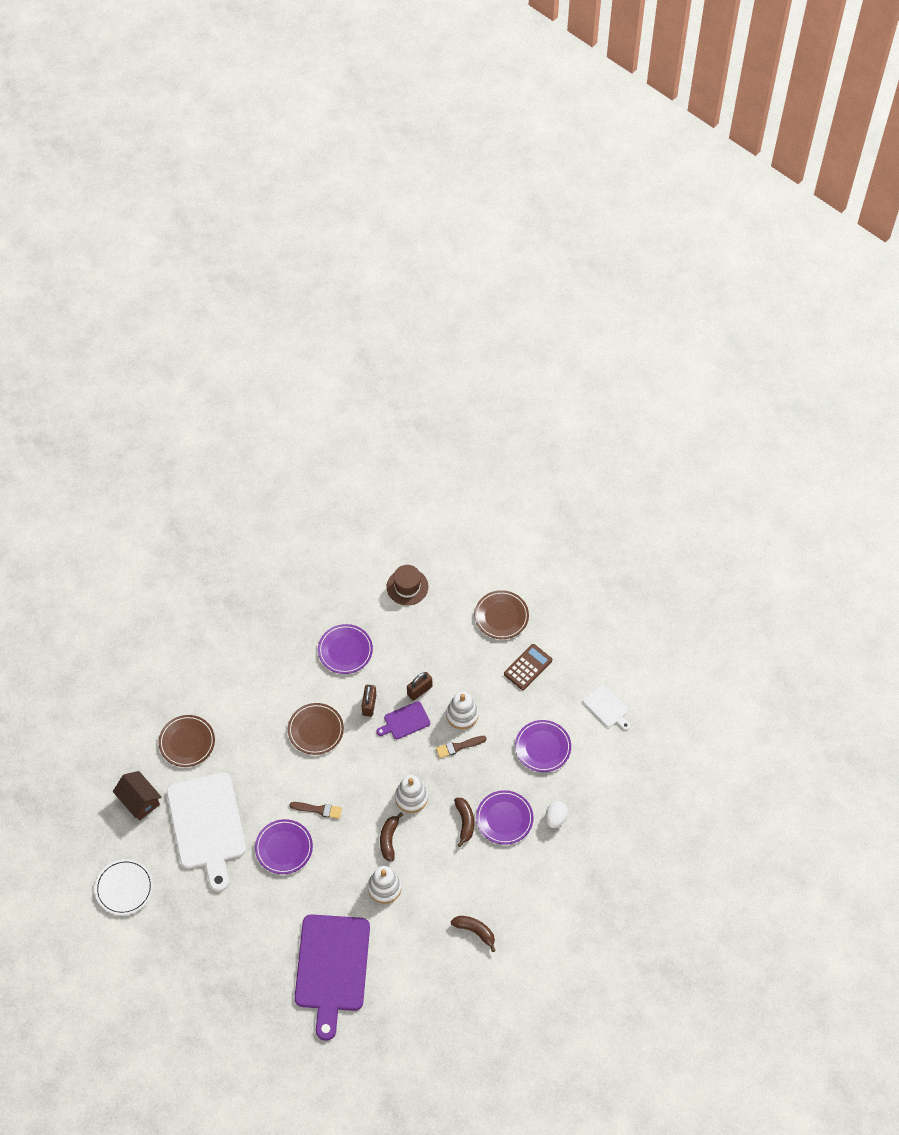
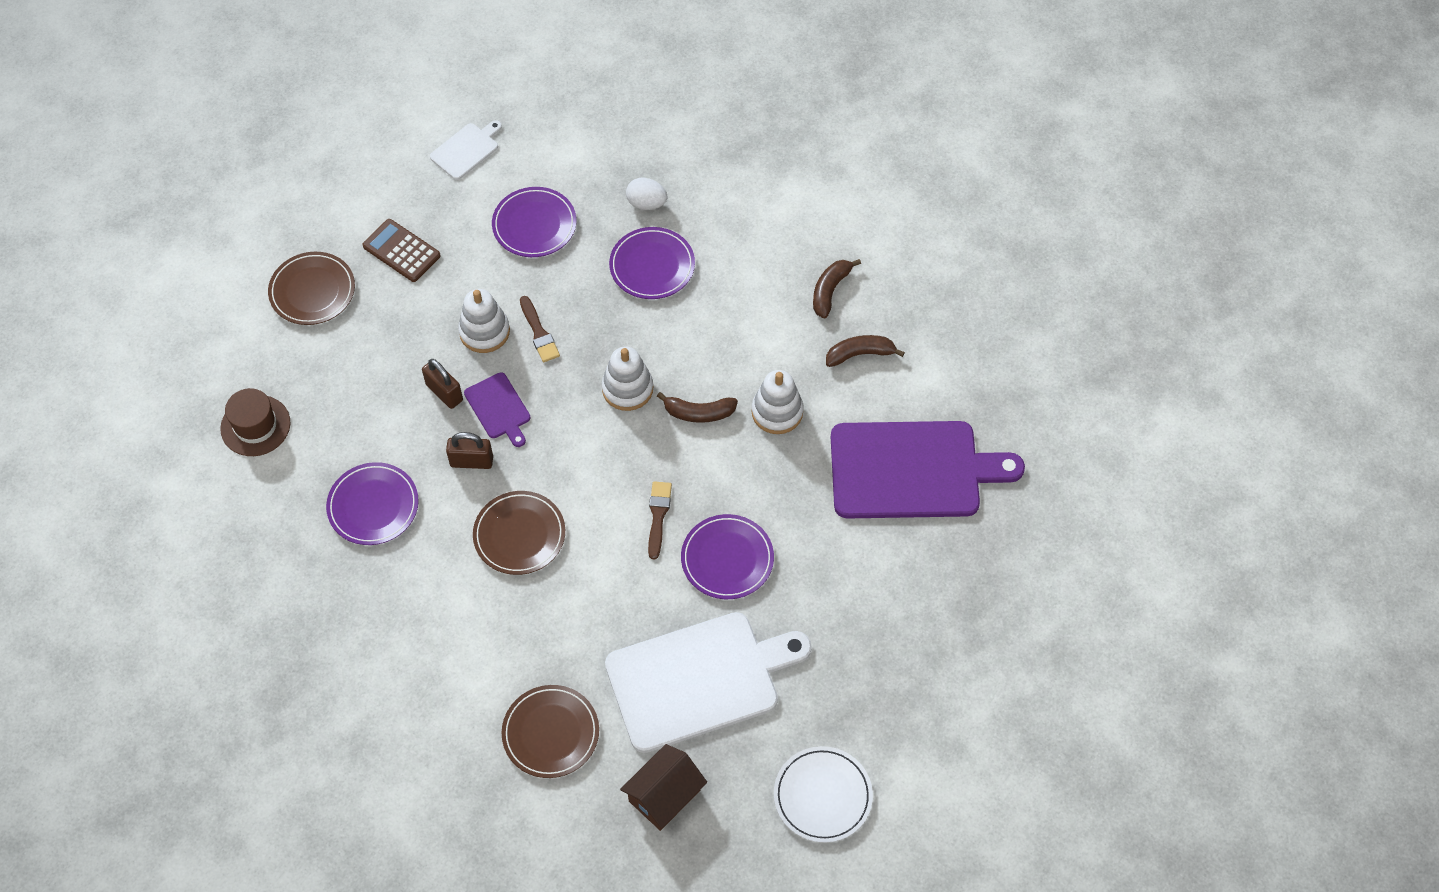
camera: 95 degrees left, 0 degrees up
(465, 822) = (662, 315): brown banana -> brown banana (860, 354)

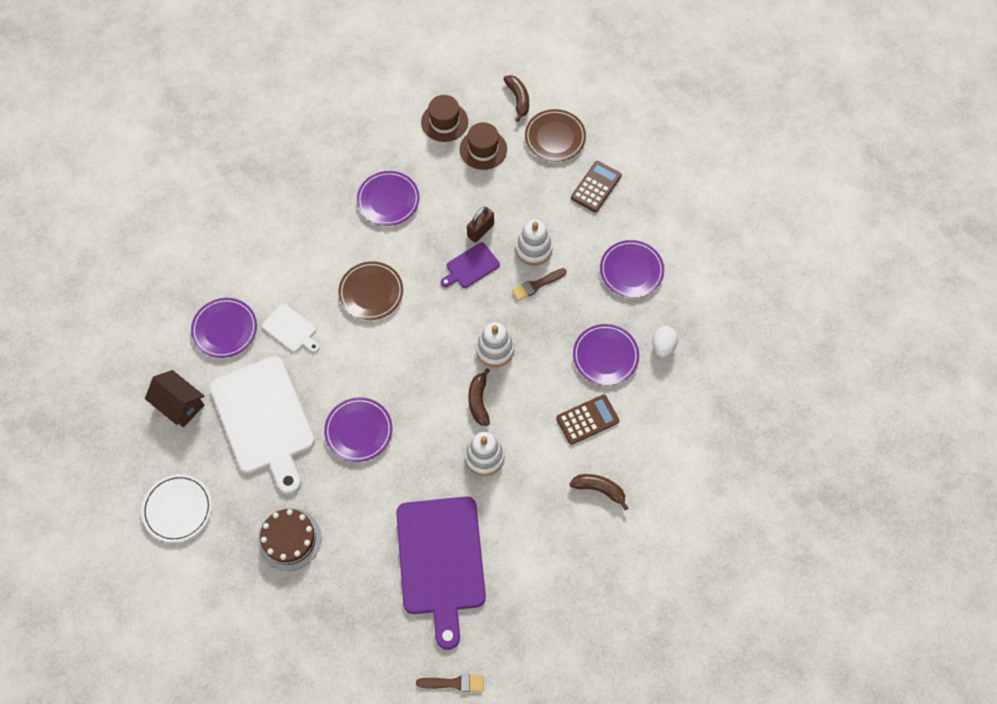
camera: 85 degrees right, 5 degrees up
(313, 380) = (483, 149): none -> brown hat
(466, 150) = (692, 216): white cutting board -> white cutting board (291, 329)
(471, 461) = (427, 255): brown padlock -> none
(550, 733) = (225, 329): brown plate -> purple plate
(658, 516) = (391, 381): brown brush -> brown brush (454, 683)
(737, 294) = (587, 419): none -> brown calculator
(860, 354) = (542, 516): brown banana -> brown banana (518, 99)
(874, 649) = (289, 539): none -> brown cake

